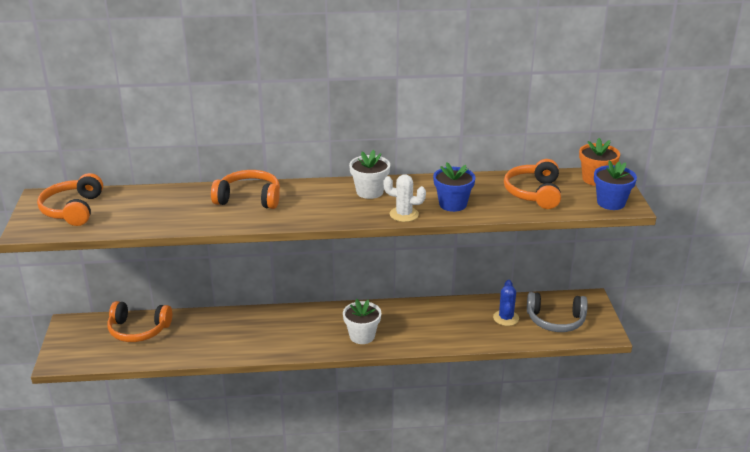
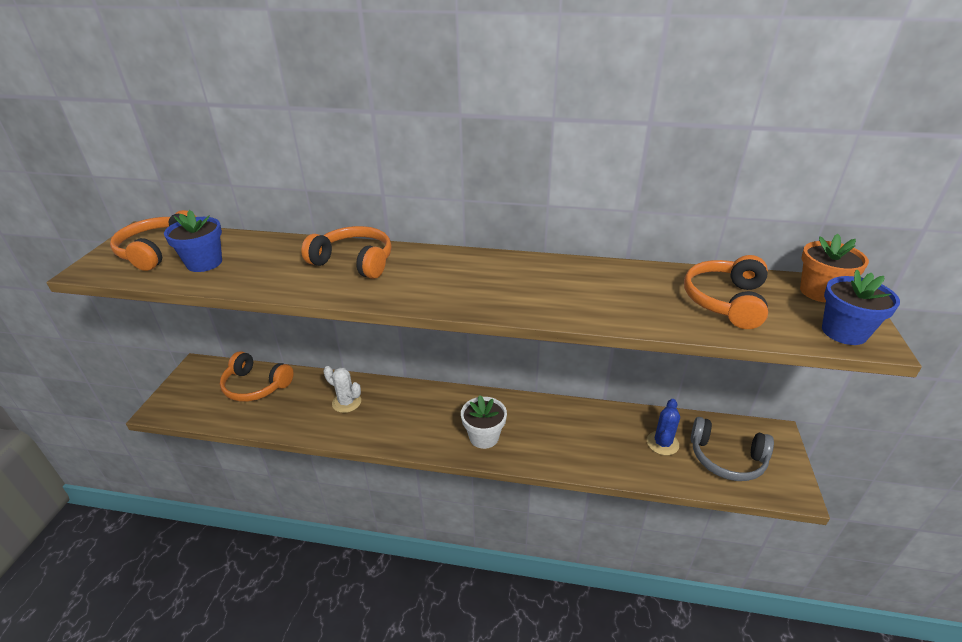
camera: 15 degrees right, 5 degrees up
(369, 192) = (502, 271): white flower pot -> none
(404, 214) = (534, 309): white cactus -> white cactus (346, 402)
(452, 204) = (606, 303): blue flower pot -> blue flower pot (204, 263)

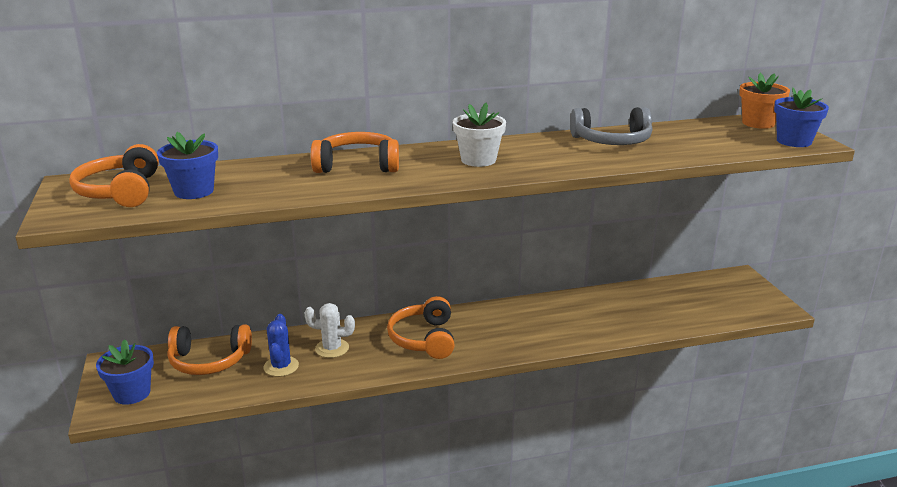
camera: 25 degrees left, 10 degrees down
(187, 400) = (132, 393): none -> blue flower pot
(484, 437) = (499, 339): white flower pot -> white flower pot (478, 160)
(662, 443) = (658, 304): blue cactus -> blue cactus (281, 366)
(726, 301) = (700, 139): orange headphones -> orange headphones (424, 339)
(726, 458) = (715, 301): grey headphones -> grey headphones (612, 141)

